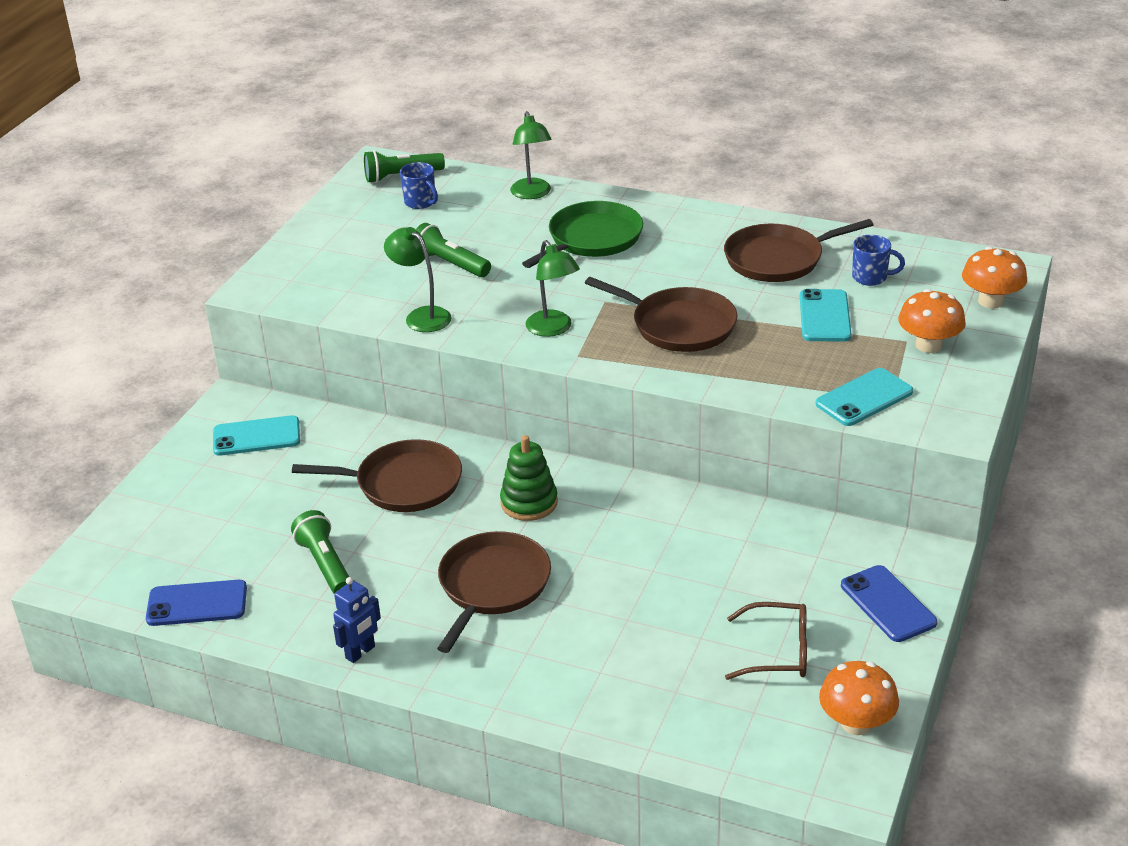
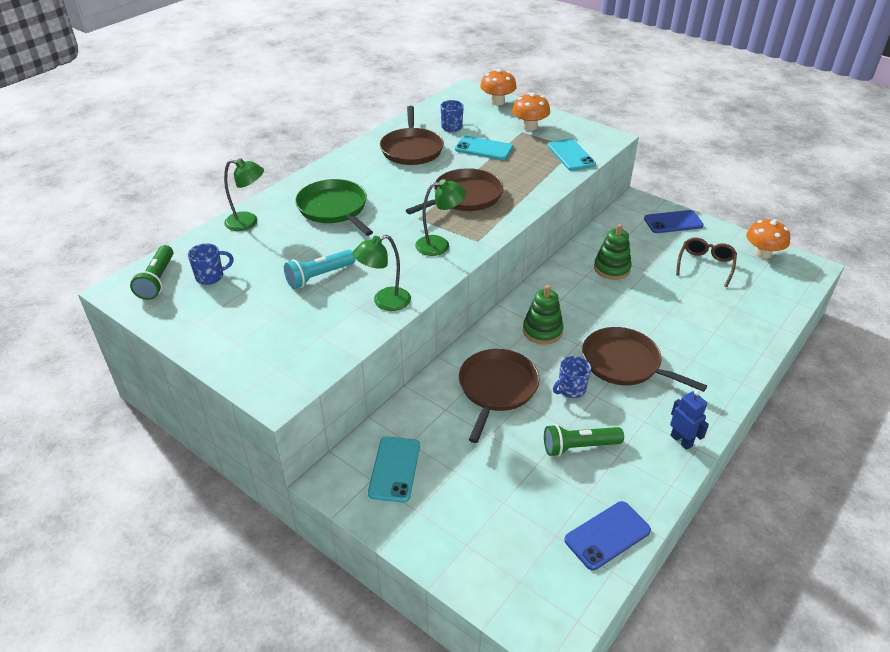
camera: 75 degrees left, 5 degrees up
(197, 604) = (607, 535): blue phone -> blue phone turned 45 degrees clockwise
(423, 544) = (571, 389): none -> blue mug
(450, 264) = (319, 276): green flashlight -> turquoise flashlight
(709, 548) = (611, 268): none -> green stacking toy

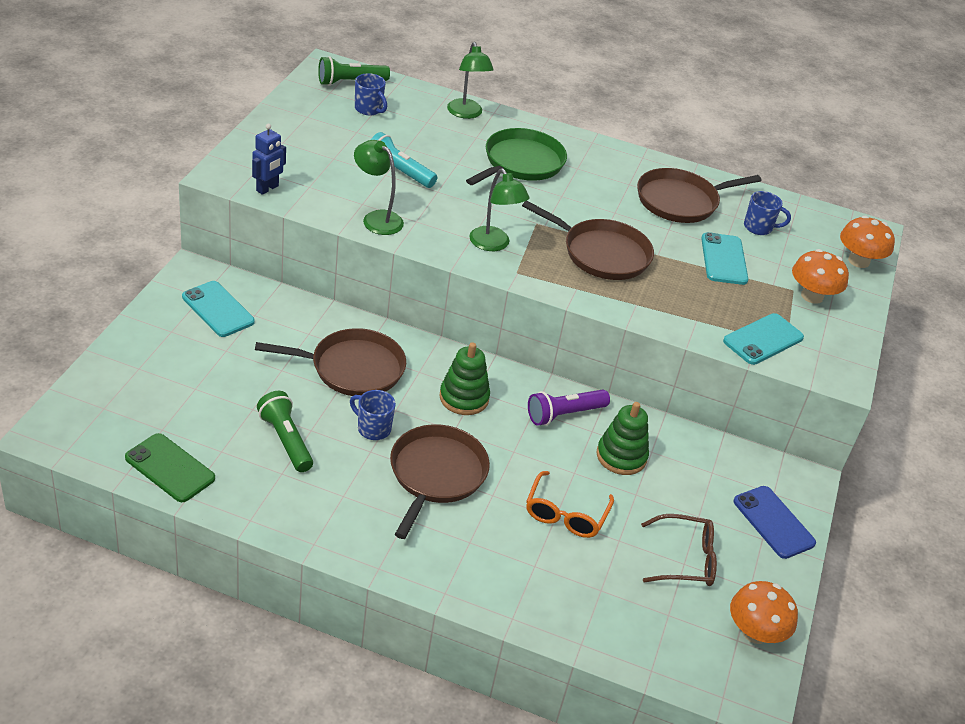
camera: 65 degrees right, 0 degrees up
(394, 469) = (218, 309): turquoise phone -> turquoise phone turned 60 degrees clockwise
(567, 284) = (564, 414): none -> purple flashlight
(607, 535) = (170, 468): blue phone -> green phone
(666, 307) = (565, 514): none -> orange glasses
(681, 440) = (322, 529): blue robot -> blue robot (267, 188)

